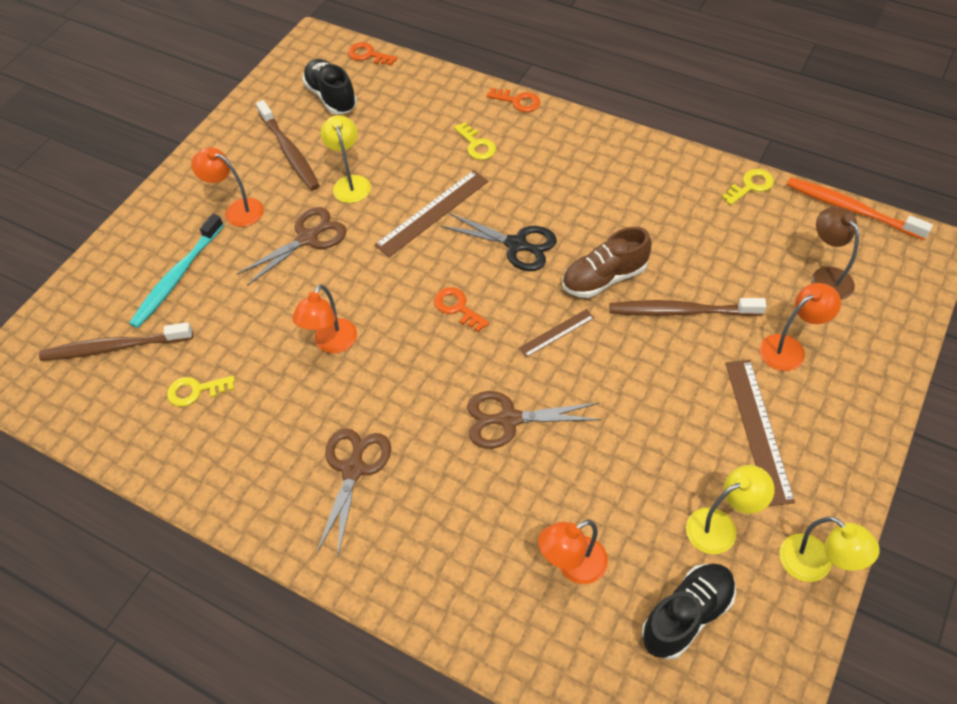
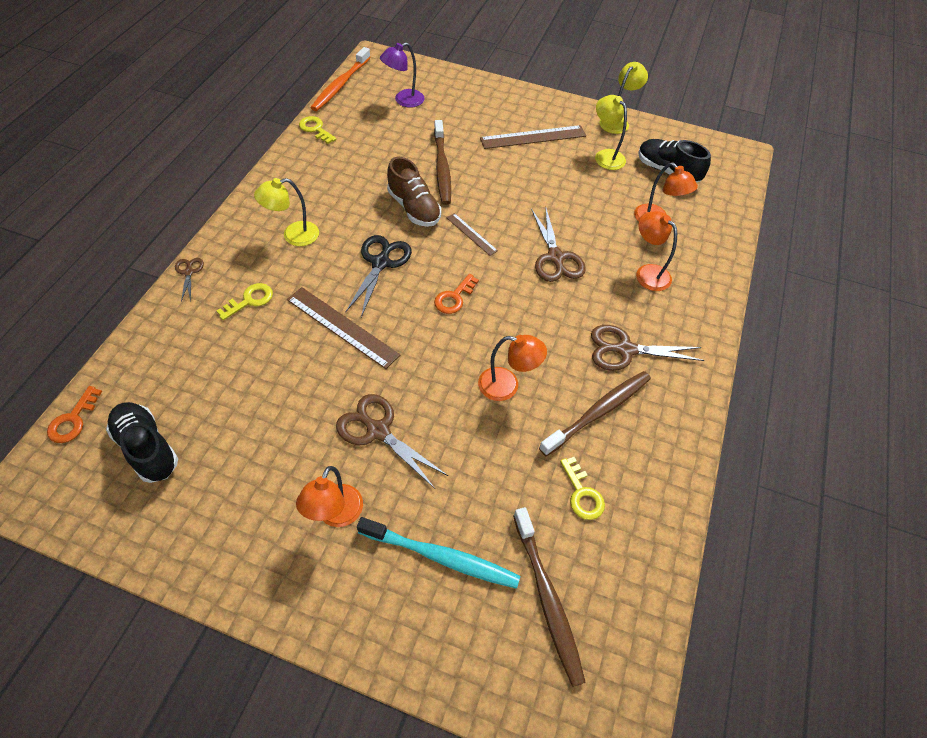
camera: 105 degrees left, 0 degrees up
(290, 152) = (242, 476): brown toothbrush -> brown toothbrush (599, 411)
(331, 97) = (147, 448): black shoe -> black shoe turned 90 degrees clockwise
(350, 183) = (297, 404): yellow lamp -> yellow lamp (293, 236)
(518, 101) = (189, 272): orange key -> brown scissors
(789, 348) = (466, 120): orange lamp -> orange lamp (647, 273)
(826, 277) = (404, 100): brown lamp -> purple lamp

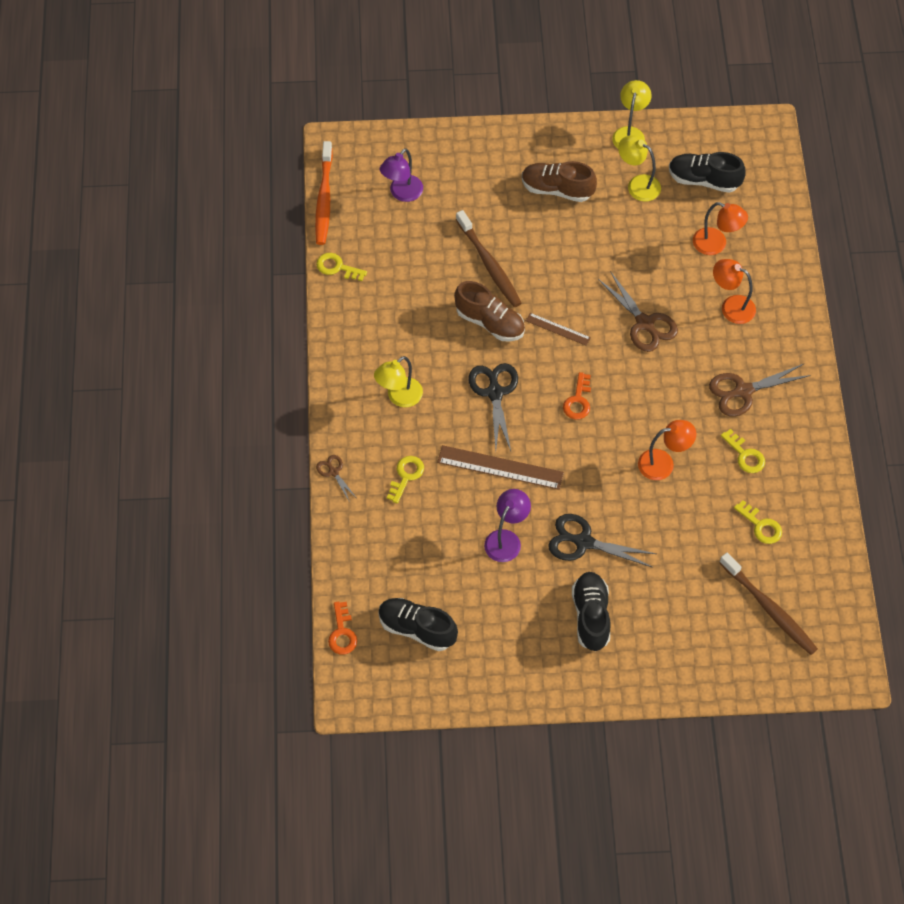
camera: 20 degrees left, 5 degrees up
(302, 395) = (506, 539): none -> purple lamp
(336, 515) = (591, 616): orange lamp -> black shoe
(378, 431) = (584, 542): brown scissors -> black scissors
(442, 557) = (683, 612): turquoise toothbrush -> none
(533, 137) = (557, 189): brown ruler -> brown shoe
(599, 411) = (745, 455): brown toothbrush -> yellow key

